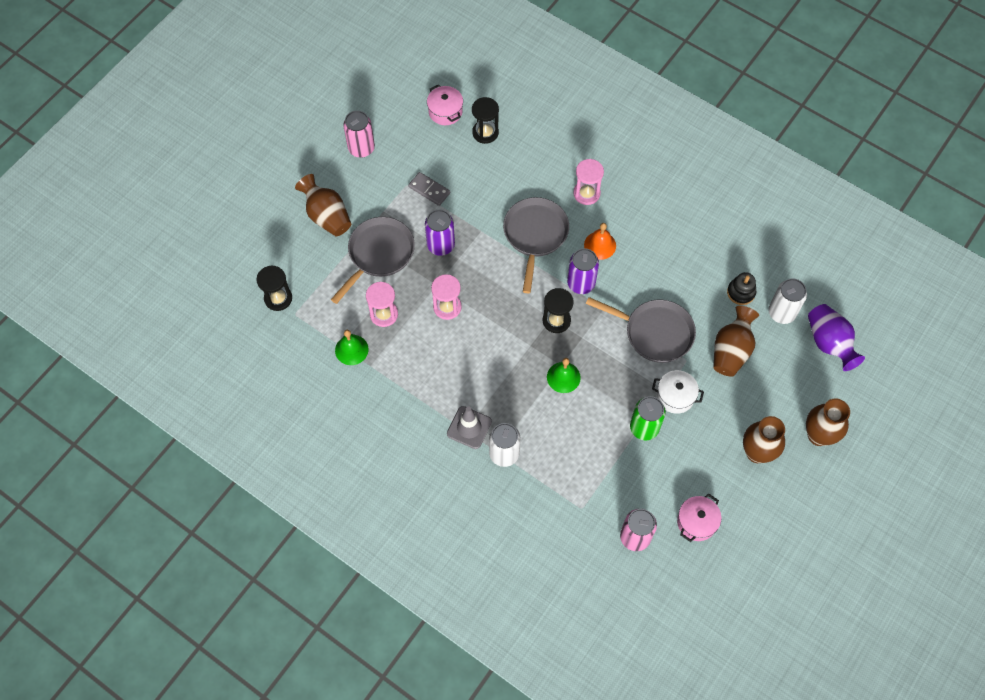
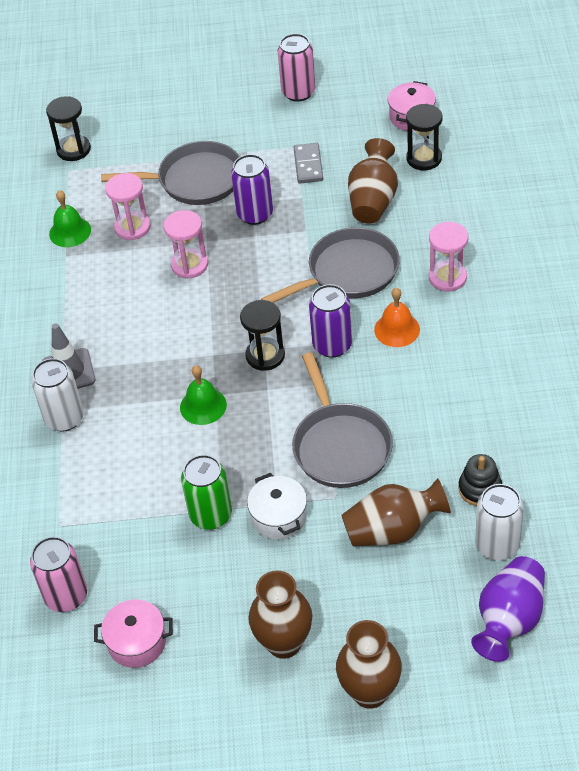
camera: 55 degrees right, 15 degrees down
(327, 216) = (197, 120): brown vase -> brown vase (373, 200)

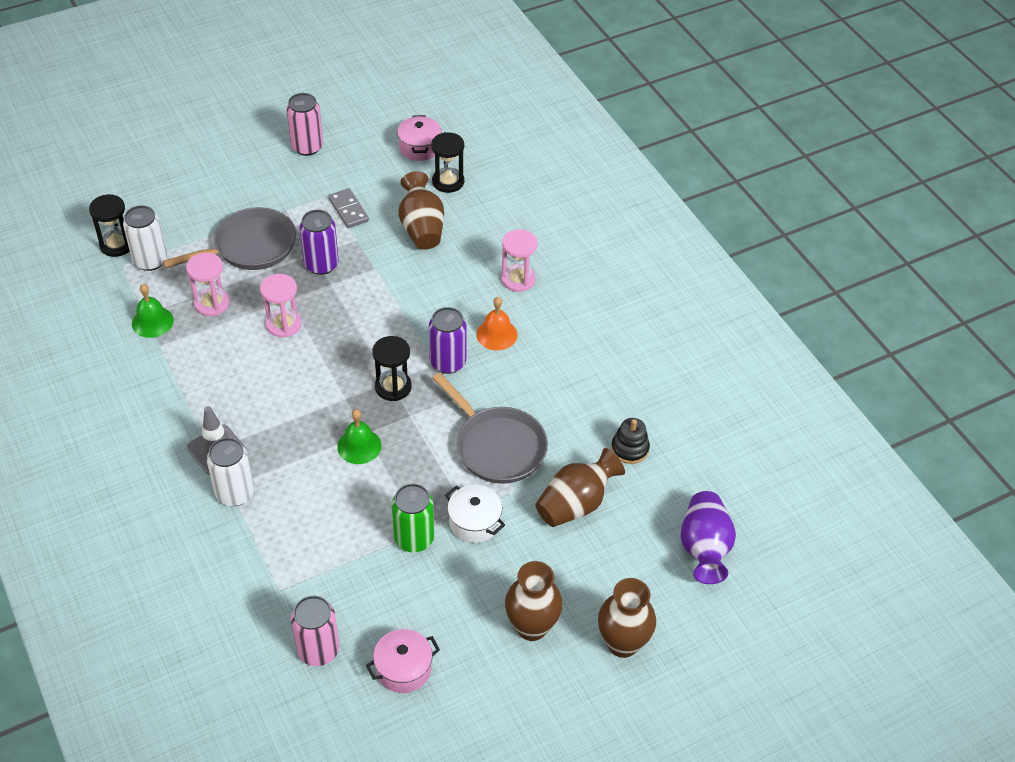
camera: 30 degrees left, 0 degrees up
(348, 273) = (430, 296): grey pan -> none
(497, 545) = (666, 491): white can -> white can (150, 260)

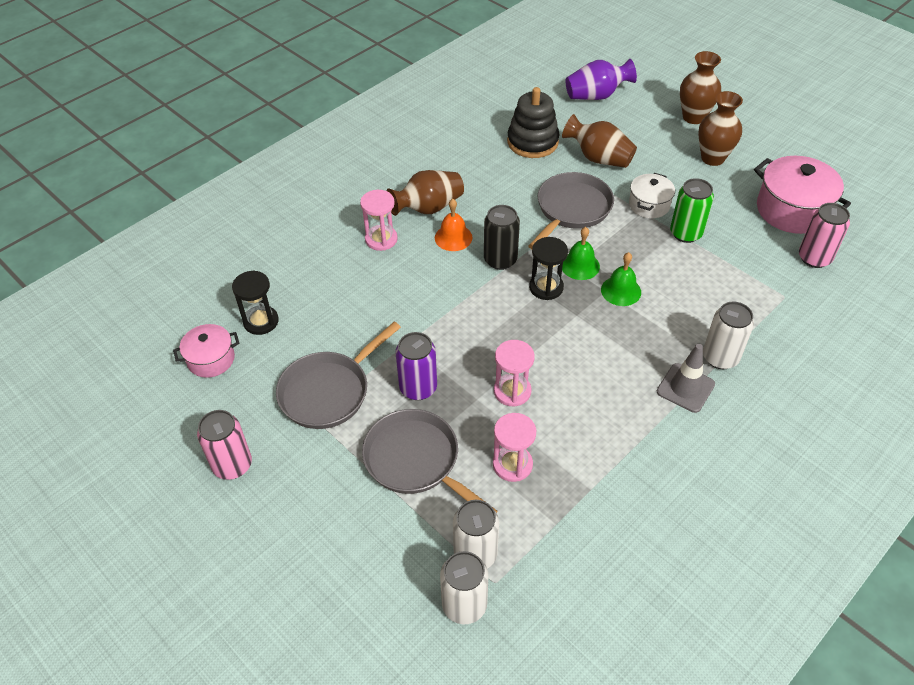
camera: 105 degrees left, 0 degrees up
(117, 245) = (464, 605): black hourglass -> white can
(152, 322) = (563, 510): green bell -> green bell (580, 265)
(348, 210) = (329, 391): grey domino -> grey pan
(403, 669) = (792, 210): pink pot -> pink pot, size x1.72
(422, 228) = (337, 323): brown vase -> brown vase (428, 208)
(448, 362) = (500, 260): purple can -> black can
(630, 449) = (532, 142): black stacking toy -> black stacking toy, size x1.73

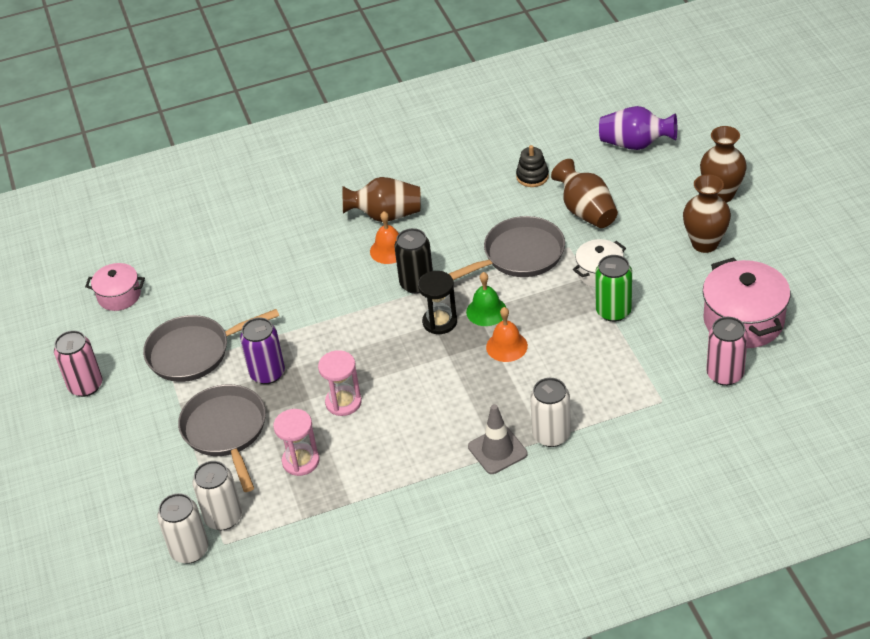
camera: 30 degrees right, 5 degrees down
(261, 321) = (177, 276): black hourglass -> none
(381, 239) = (324, 233): pink hourglass -> none
(532, 142) = (532, 176): black stacking toy -> black stacking toy, size x0.58
(621, 291) = (506, 346): green bell -> orange bell

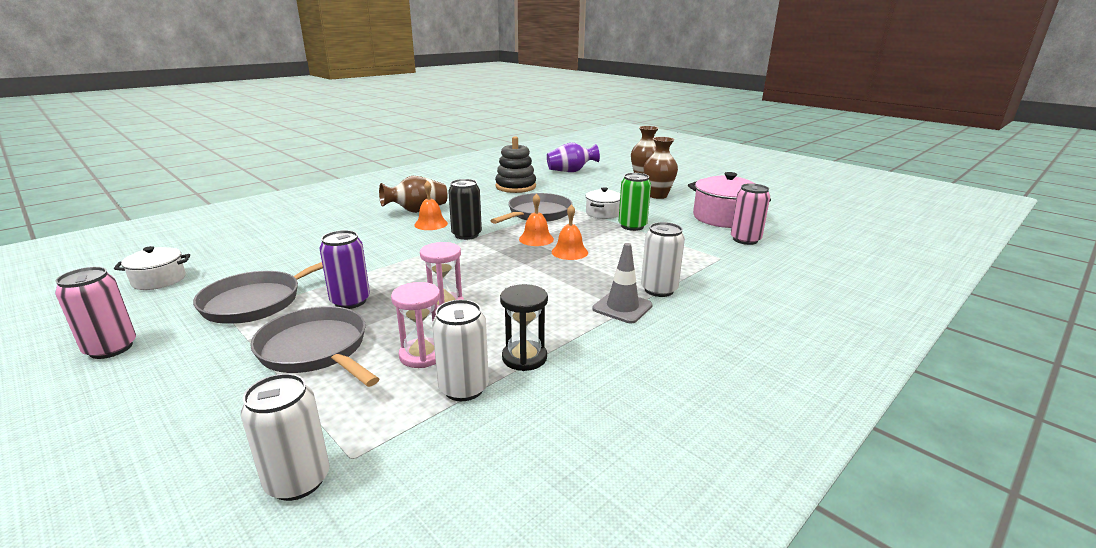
camera: 30 degrees left, 20 degrees down
(119, 296) = (159, 280): pink pot -> white pot
(223, 517) = (341, 429): white can -> white can (464, 388)
(440, 322) = (502, 249): black hourglass -> black hourglass (524, 358)
(486, 311) = (536, 239): green bell -> orange bell
(532, 176) = (515, 187): black stacking toy -> black stacking toy, size x1.73
(586, 211) = (566, 194): brown vase -> none

